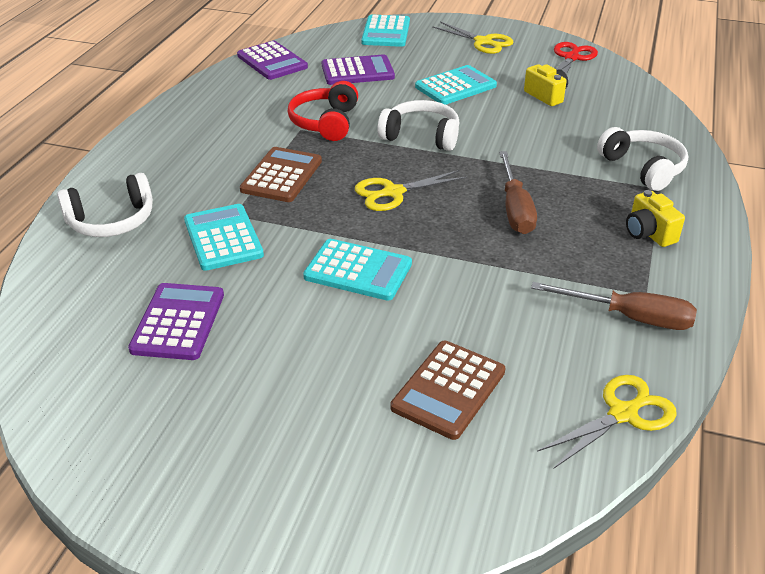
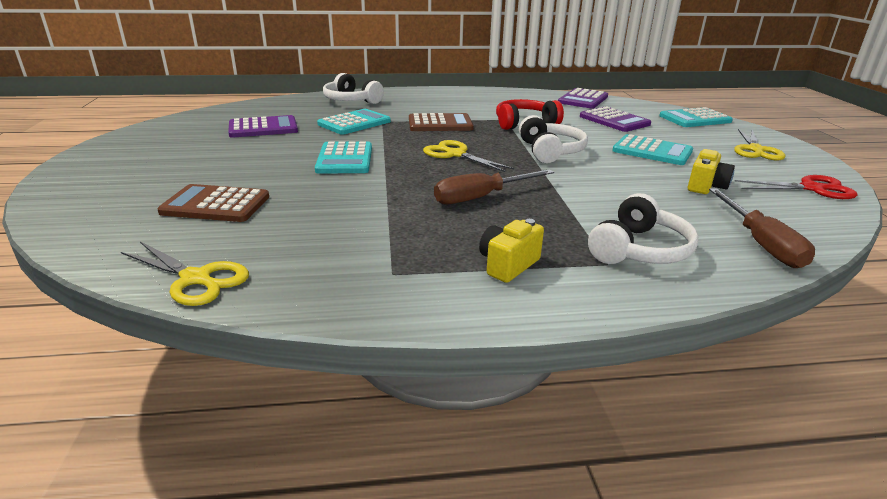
camera: 65 degrees right, 10 degrees down
(630, 317) = (346, 268): brown screwdriver -> brown screwdriver (760, 243)

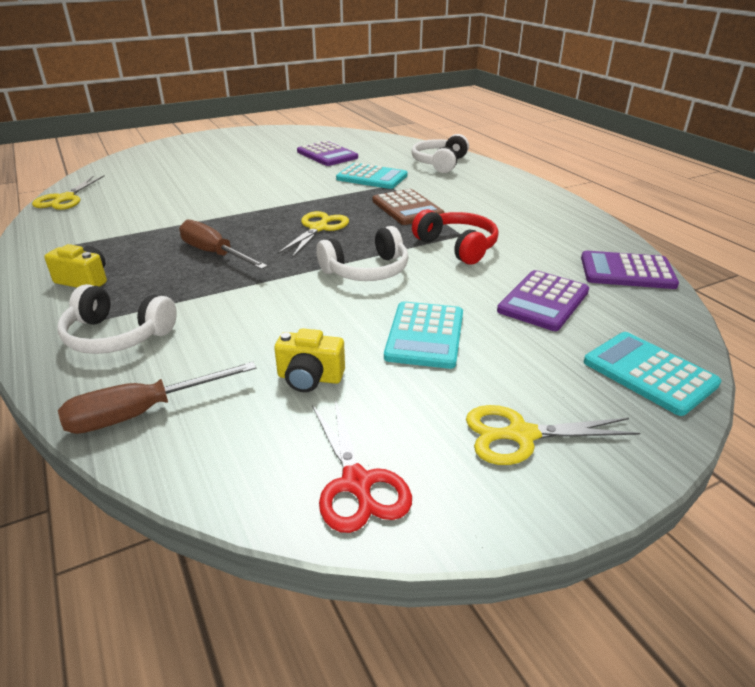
camera: 70 degrees right, 5 degrees up
(215, 205) = (167, 178): brown calculator -> none
(345, 159) = (275, 192): turquoise calculator -> none

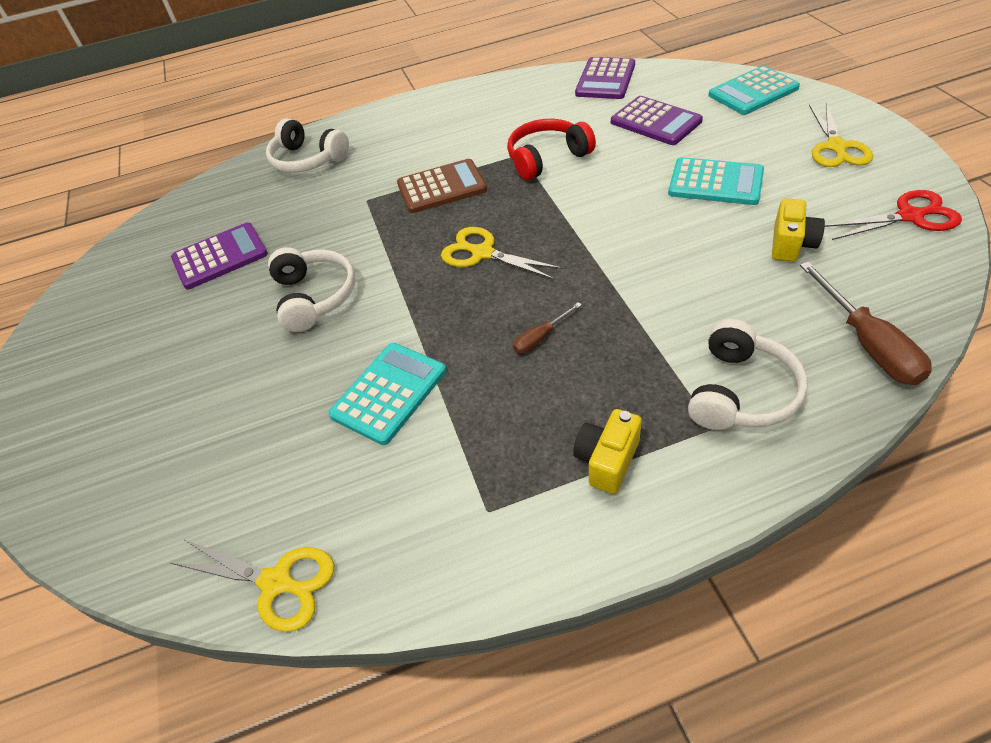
camera: 75 degrees left, 15 degrees up
(214, 254) = (540, 338): brown screwdriver -> brown screwdriver, size x0.54
(366, 270) = (595, 215): white headphones -> white headphones (314, 297)
(372, 177) = (332, 214): turquoise calculator -> turquoise calculator (389, 393)

